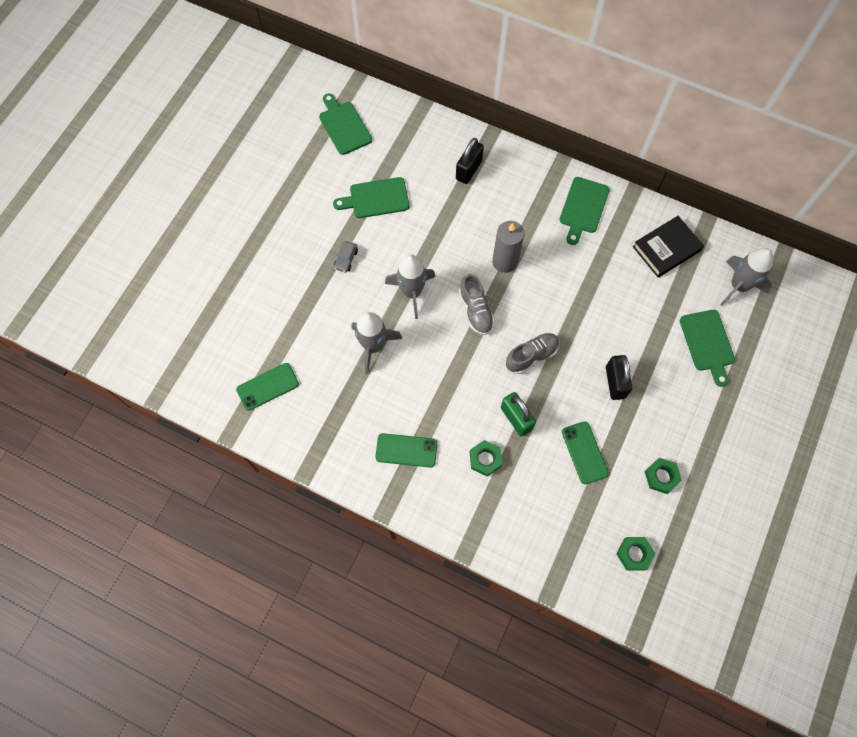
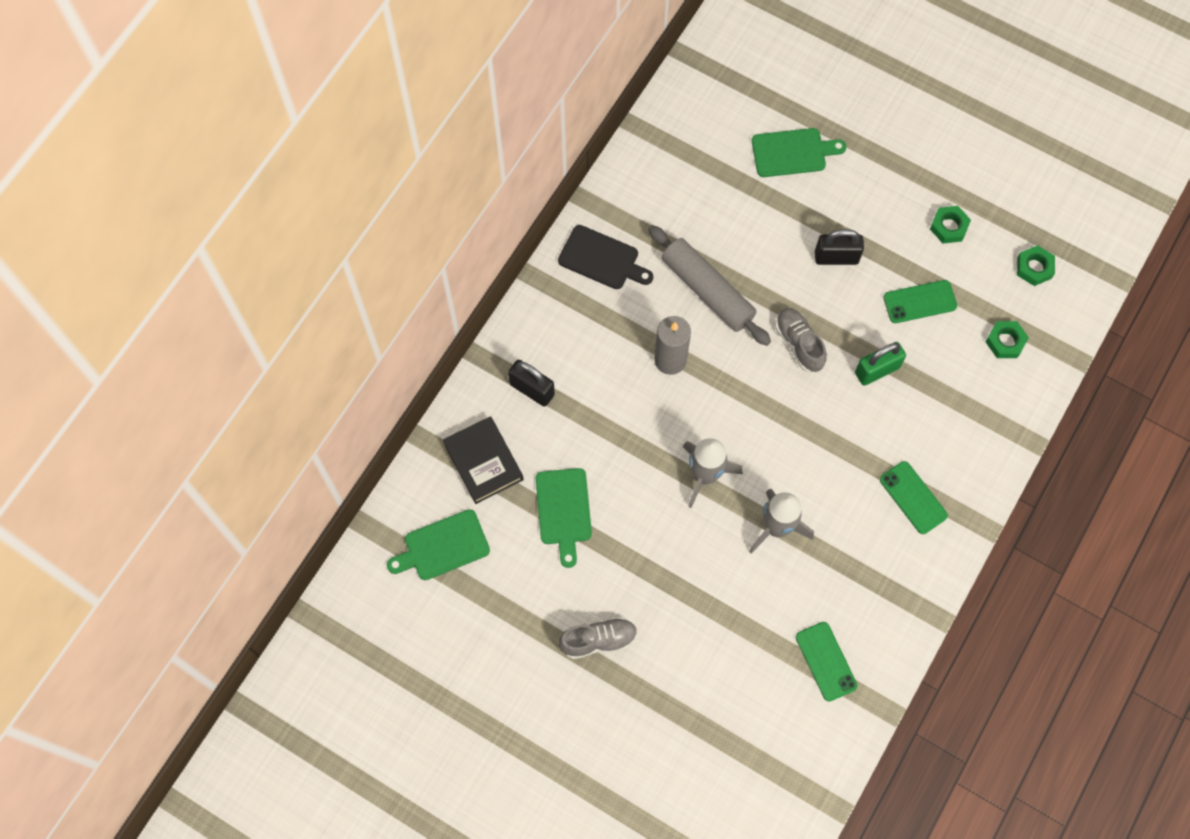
camera: 85 degrees left, 0 degrees up
(346, 259) = (652, 555): grey car -> none
(406, 450) = (913, 497): green phone -> green phone turned 45 degrees counterclockwise
(475, 310) = (735, 401): grey shoe -> grey shoe (598, 640)
(485, 459) = (925, 410): green nut -> green nut (1005, 341)
(568, 285) = (707, 291): none -> grey rolling pin
(583, 208) = (602, 259): green cutting board -> black cutting board
(666, 248) = (667, 174): black book -> black book (483, 462)
(738, 286) = (722, 107): grey rocket -> none

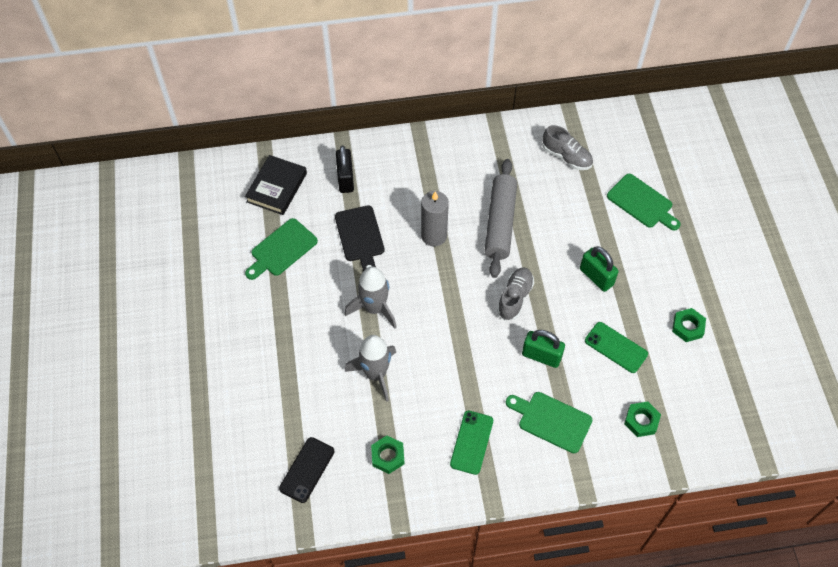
camera: 50 degrees right, 10 degrees down
(442, 546) = (204, 205): green cutting board -> green cutting board (551, 420)
(598, 640) = (212, 327): grey shoe -> grey shoe (566, 157)
(602, 259) = (465, 155): black cutting board -> black cutting board (360, 236)
(826, 661) = (307, 470): green phone -> black phone
(836, 257) = (596, 277): black padlock -> green padlock
(1034, 268) = (714, 401): green nut -> green nut (388, 456)

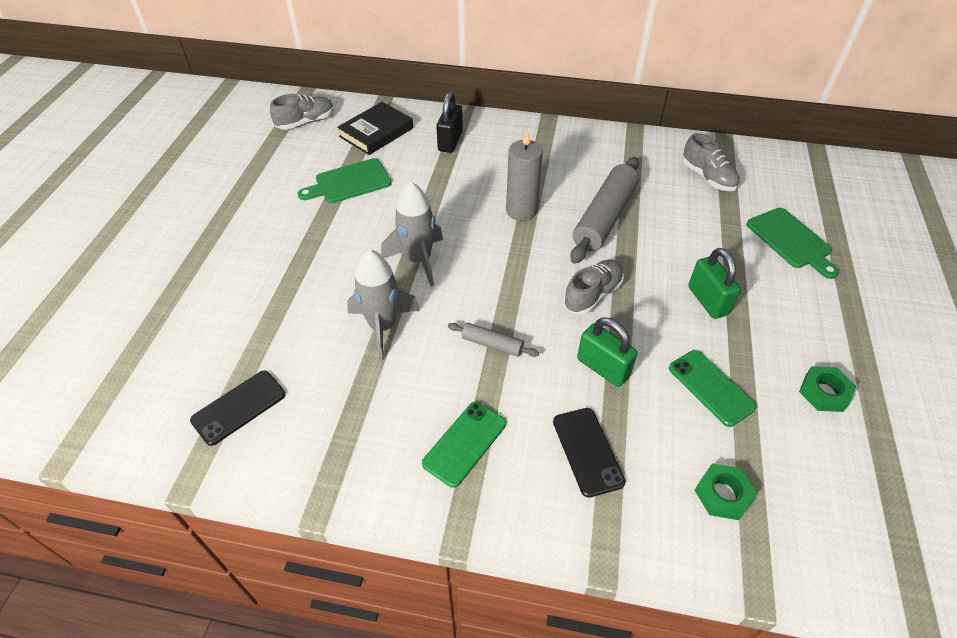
camera: 20 degrees right, 10 degrees down
(207, 194) = (306, 122): none -> grey shoe
(360, 236) = (438, 192): black cutting board -> none
(388, 456) = (347, 424): green nut -> none
(459, 363) = (492, 344): none -> grey rolling pin
(551, 420) = (587, 451): green cutting board -> black phone

